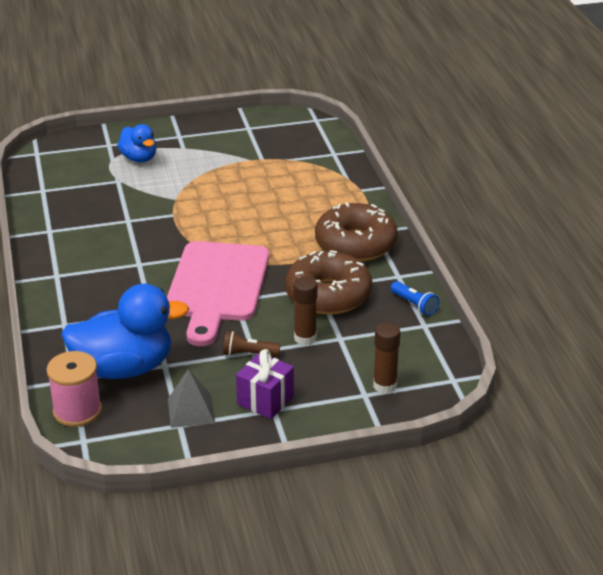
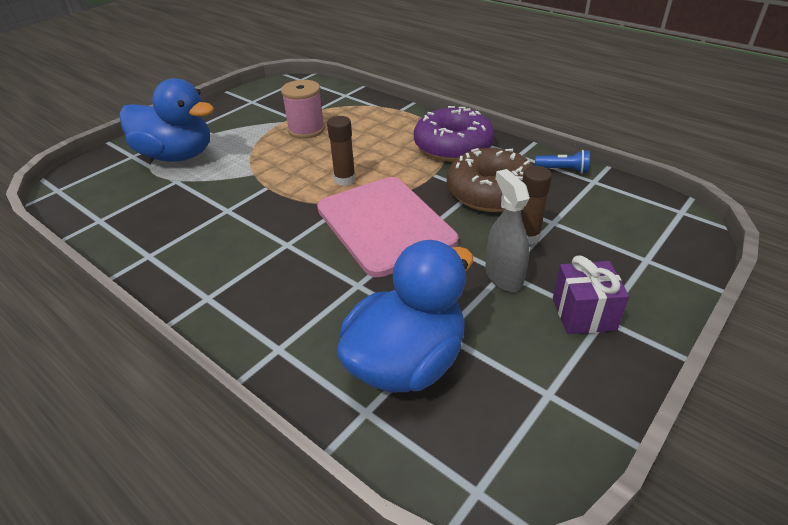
camera: 35 degrees left, 5 degrees up
(77, 411) = (420, 452): pink spool -> pink spool (306, 130)
(139, 158) = (177, 156): blue duck -> blue duck, size x1.79
(191, 411) = (536, 369): grey pyramid -> none
(249, 354) = (503, 276): brown flashlight -> grey spray bottle
(355, 244) = (453, 146): brown donut -> purple donut
(385, 386) = (648, 243): brown glue stick -> brown glue stick (345, 180)

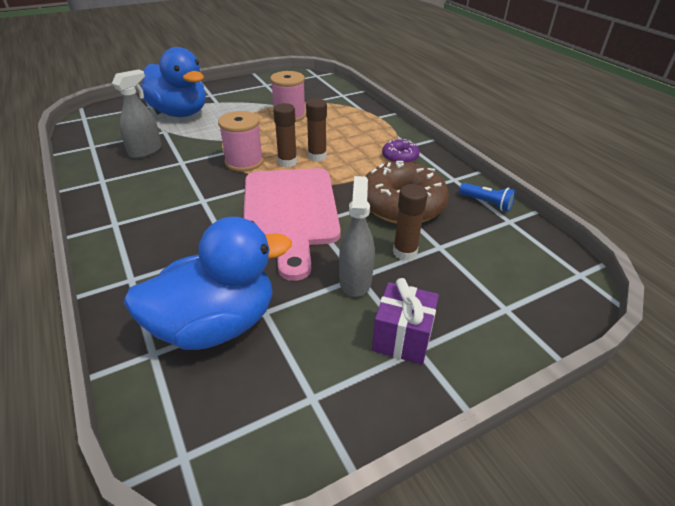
camera: 20 degrees right, 0 degrees up
(173, 209) = (145, 151): none -> grey spray bottle
(298, 191) = (244, 162): none -> pink spool
(371, 166) = (317, 156): none -> brown glue stick
(453, 146) = (400, 157): purple donut -> purple donut, size x0.49

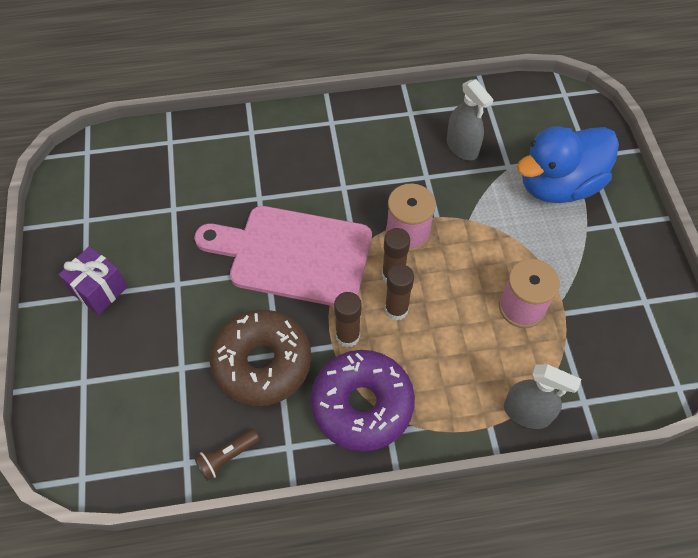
camera: 110 degrees right, 20 degrees up
(216, 325) = (176, 178): blue duck -> none
(355, 280) = (174, 279): grey spray bottle -> grey spray bottle (527, 412)
(400, 157) = (362, 405): purple donut -> purple donut, size x2.03
(405, 252) = (188, 333): brown glue stick -> brown glue stick (347, 336)
(486, 203) = (227, 457): blue flashlight -> brown flashlight

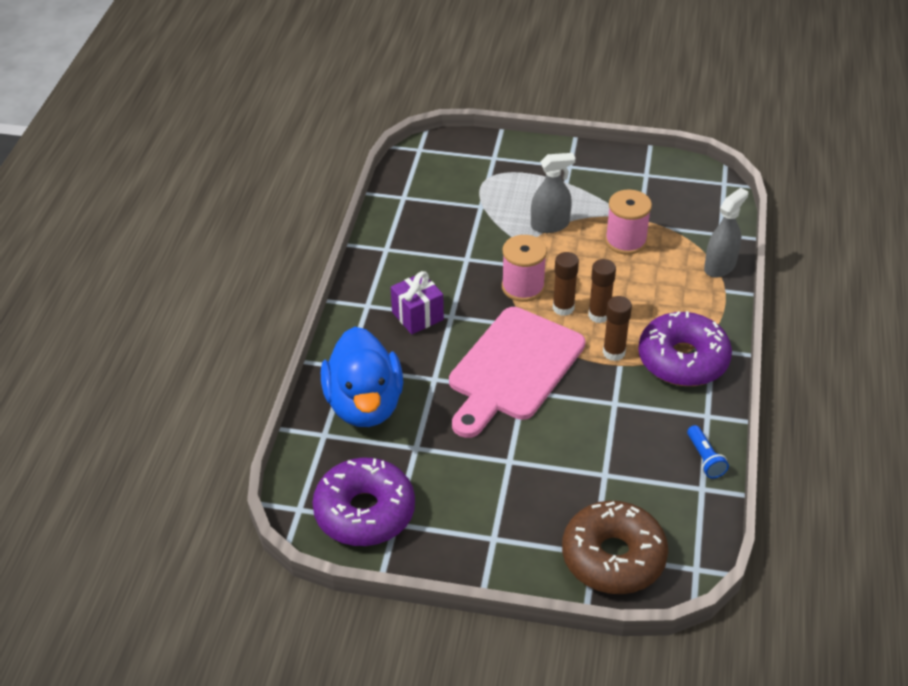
camera: 70 degrees left, 15 degrees down
(93, 195) = (364, 512): none -> purple donut
(99, 290) = (491, 524): purple gift -> purple gift (417, 316)
(227, 457) = (705, 459): brown flashlight -> blue flashlight
(262, 363) = (620, 415): brown donut -> brown donut (613, 557)
(462, 147) = (445, 227): grey spray bottle -> grey spray bottle (550, 225)
(558, 185) = (515, 184): blue duck -> blue duck (364, 405)

